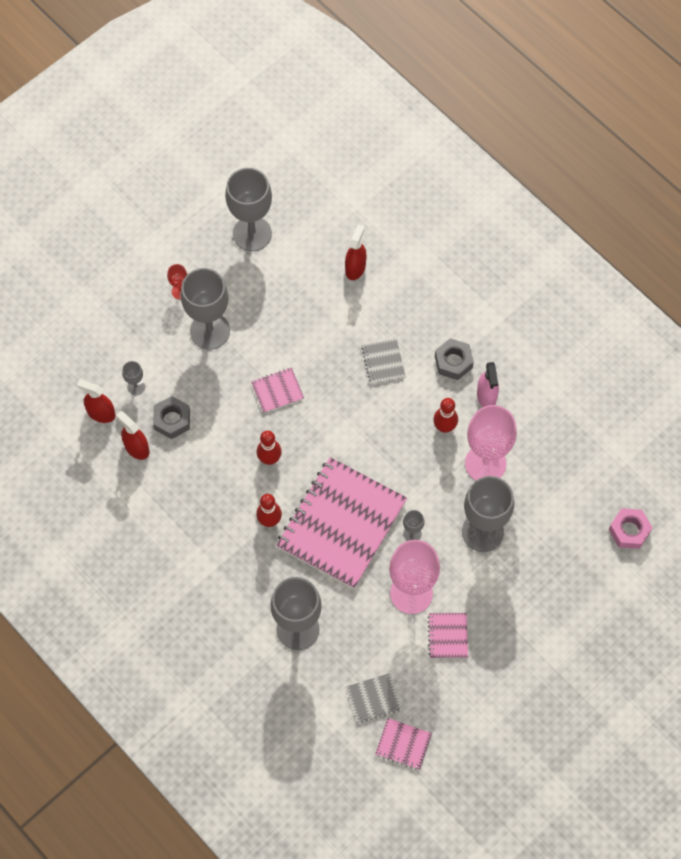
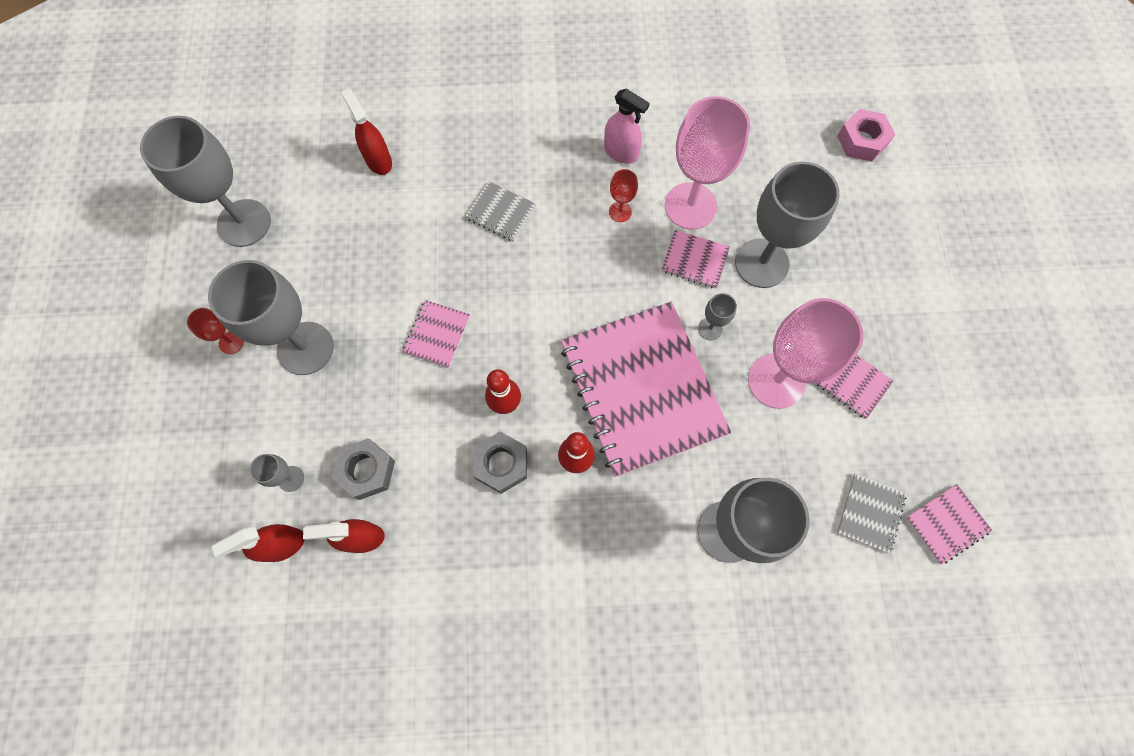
camera: 50 degrees left, 5 degrees up
(444, 427) = (620, 212): red bowling pin -> red goblet
(450, 493) = (695, 260): none -> pink notebook
(453, 362) = (559, 153): grey nut -> grey nut (501, 464)

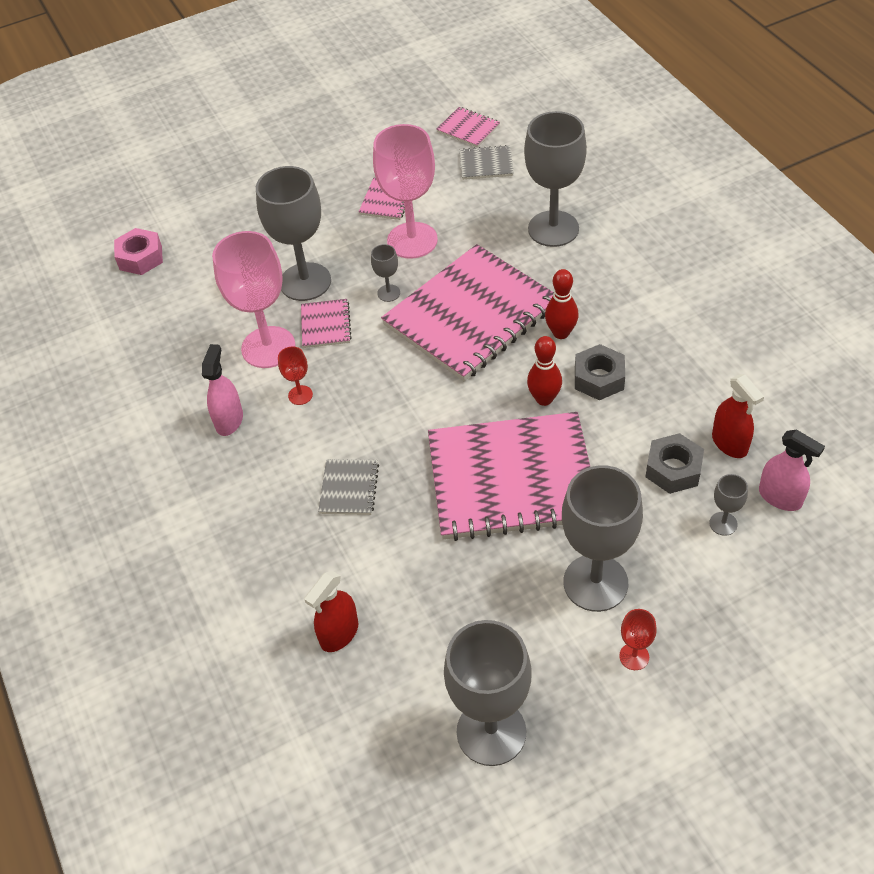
camera: 110 degrees left, 20 degrees down
(283, 545) = (780, 497): red spray bottle -> pink spray bottle
(437, 334) = (512, 479): pink notebook -> pink notebook, size x2.41

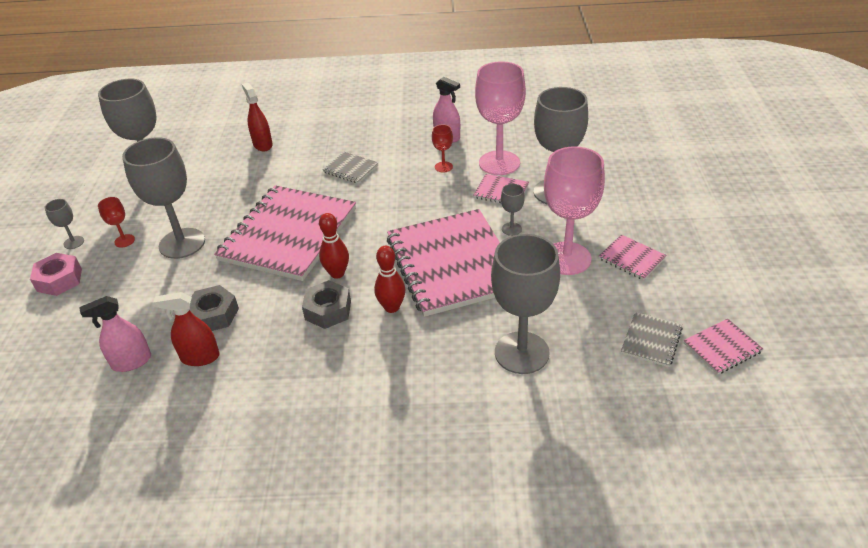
camera: 115 degrees right, 10 degrees down
(140, 258) = (635, 127): pink nut -> pink nut (59, 280)
(723, 523) = (149, 320): grey goblet -> grey goblet (74, 242)

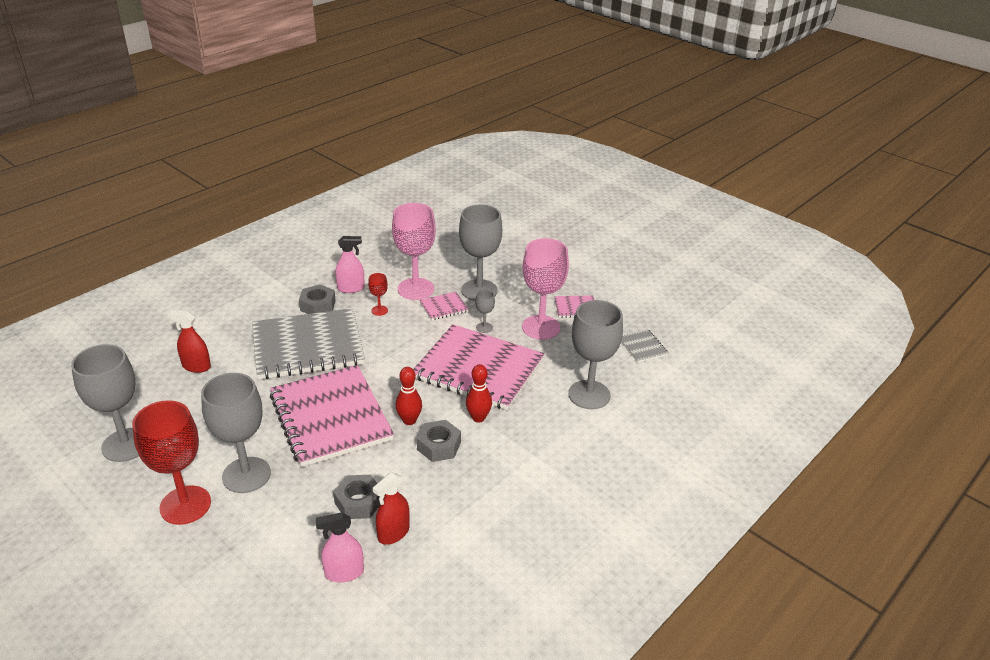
camera: 50 degrees left, 5 degrees down
(59, 280) = (171, 569): pink nut -> none
(74, 242) = (132, 537): grey goblet -> none
(124, 241) = (185, 505): red goblet -> red goblet, size x2.28
(131, 362) = (344, 573): pink spray bottle -> pink spray bottle turned 60 degrees clockwise
(350, 169) = (308, 346): grey notebook -> grey notebook, size x2.41
(402, 139) = (318, 305): none -> grey nut
(722, 348) = (677, 330): pink notebook -> none

